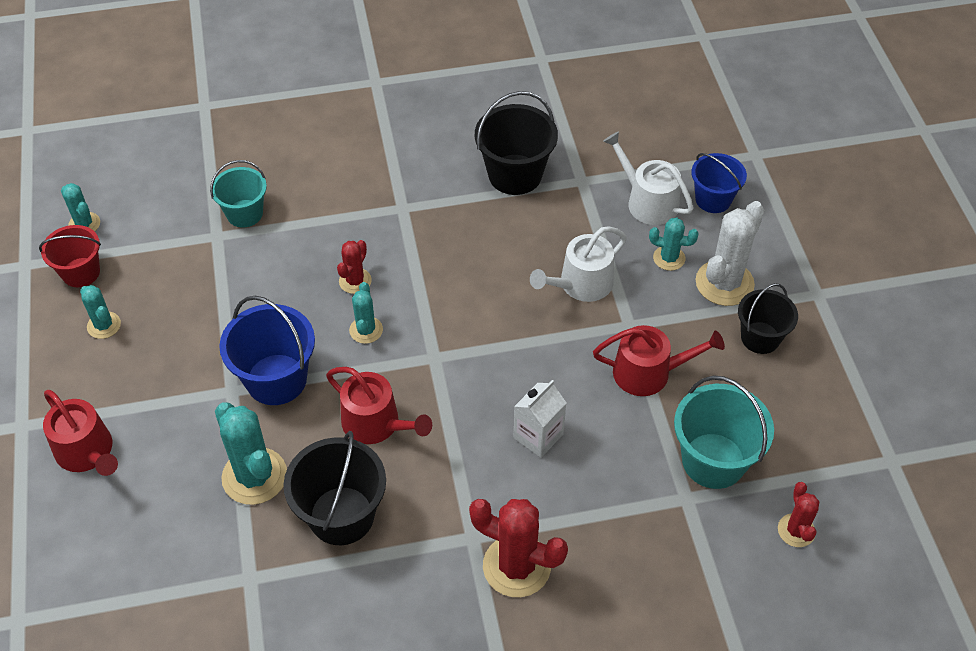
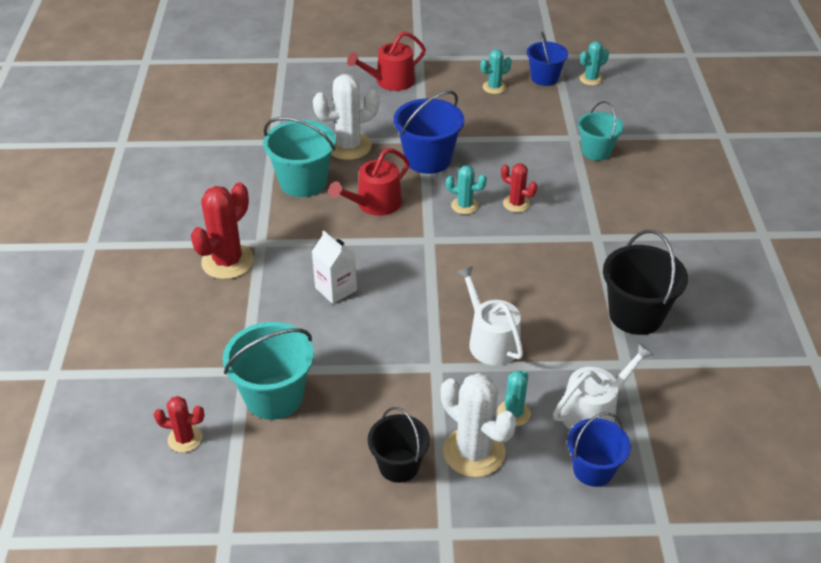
camera: 100 degrees right, 10 degrees down
(81, 272) = (544, 78): red bucket -> blue bucket
(254, 476) = (348, 146): turquoise cactus -> white cactus
(341, 515) = (303, 182): black bucket -> turquoise bucket
(649, 372) = (379, 370): red watering can -> none

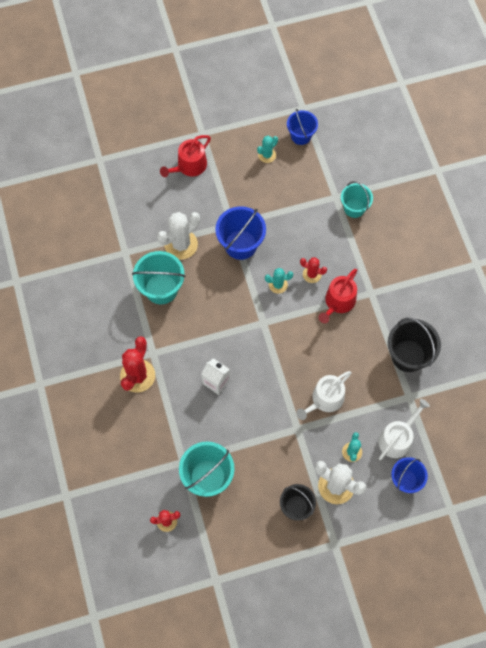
camera: 15 degrees left, 25 degrees up
(374, 204) = (217, 298): red watering can -> red watering can (338, 302)
(490, 341) = (325, 400): white watering can -> white watering can turned 90 degrees counterclockwise
(591, 79) = (335, 129): turquoise cactus -> none

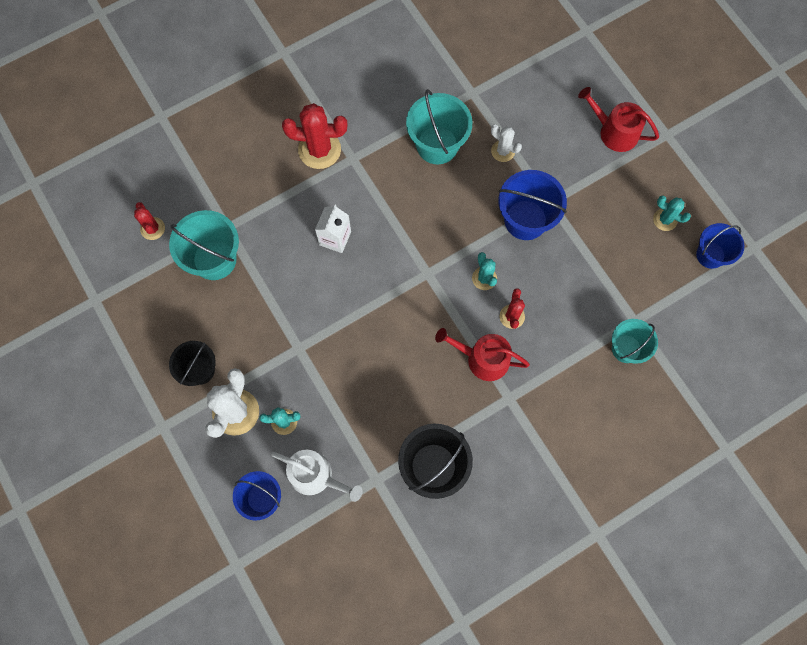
camera: 75 degrees right, 5 degrees up
(181, 244) = (503, 151): white cactus -> white cactus, size x0.56
(325, 400) = (344, 372): white watering can -> none

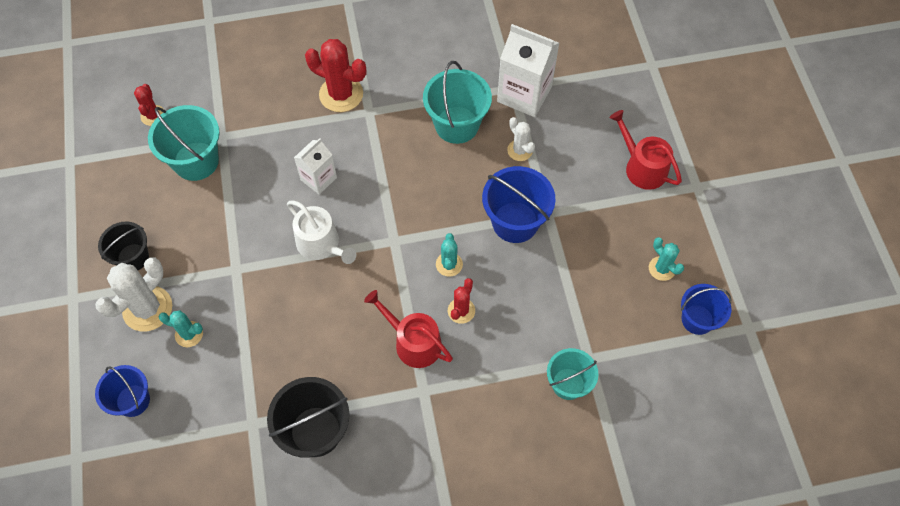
camera: 20 degrees right, 10 degrees down
(316, 476) = (194, 398): white watering can -> white watering can (321, 244)
(485, 95) = (524, 94): none -> white carton

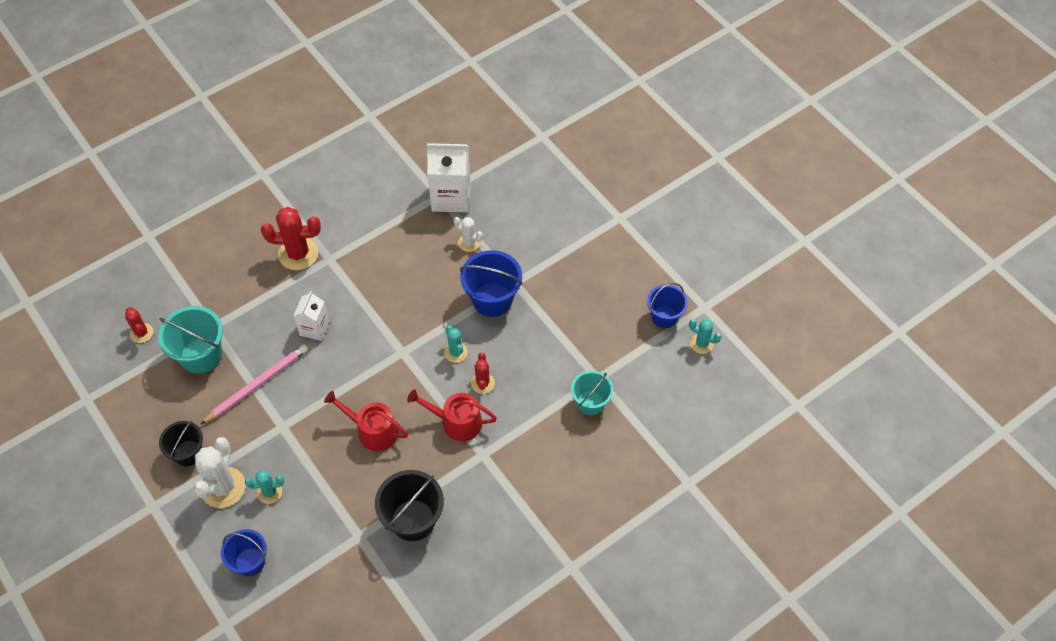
camera: 25 degrees left, 5 degrees down
(234, 214) = (257, 384): none -> pink pencil
(321, 244) = (344, 379): white watering can -> none
(456, 125) = (408, 242): turquoise bucket -> none
(642, 167) = (571, 219): red watering can -> red watering can (372, 430)
(662, 268) = (621, 290): turquoise cactus -> turquoise cactus (701, 344)

